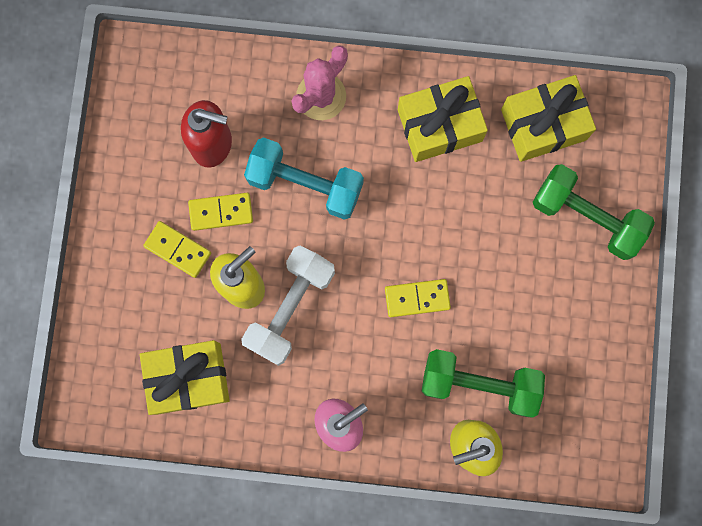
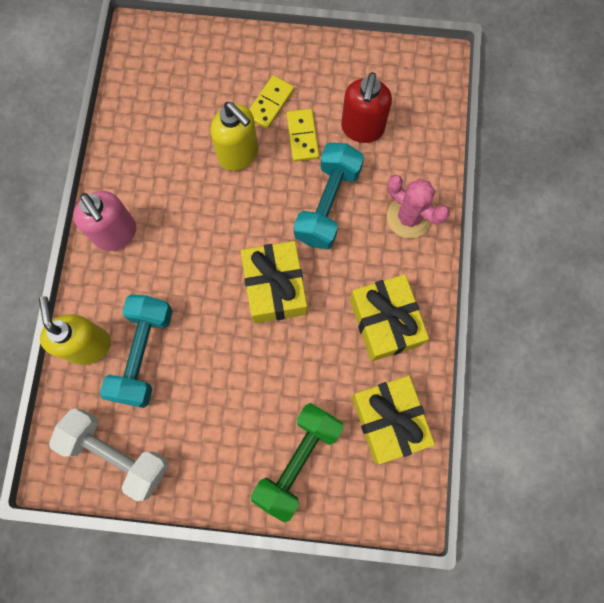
camera: 90 degrees right, 5 degrees down
(188, 378) = (161, 114): yellow gift -> yellow gift (275, 287)
(290, 308) = (218, 193): white dumbbell -> white dumbbell (116, 454)
(417, 298) = (223, 300): yellow domino -> none
(479, 383) = (143, 354): green dumbbell -> turquoise dumbbell

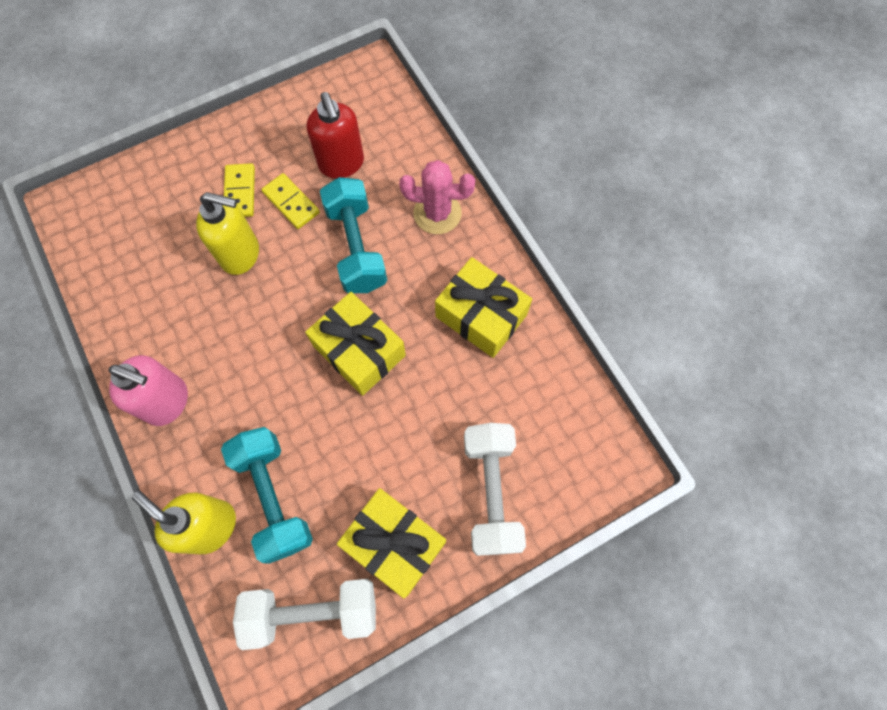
camera: 35 degrees left, 5 degrees down
(298, 461) = (491, 492): green dumbbell -> white dumbbell
(388, 420) = (546, 399): yellow gift -> yellow gift (394, 543)

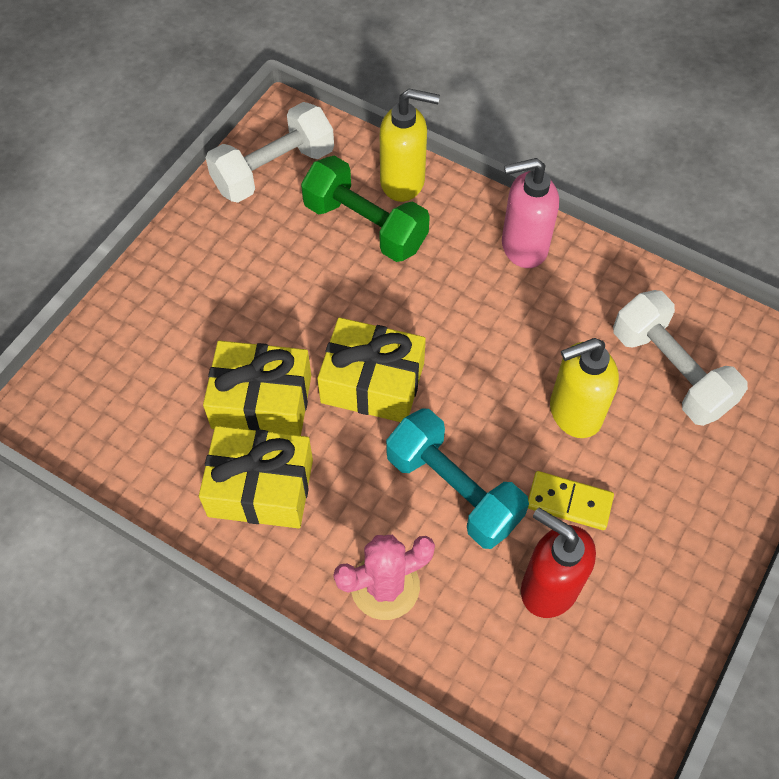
camera: 150 degrees right, 10 degrees down
(240, 192) = (637, 482): yellow domino -> none
(274, 497) = (365, 226): turquoise dumbbell -> green dumbbell
(394, 543) = (232, 244): yellow gift -> yellow gift (262, 401)
(491, 492) = (161, 325): white dumbbell -> white dumbbell (670, 372)

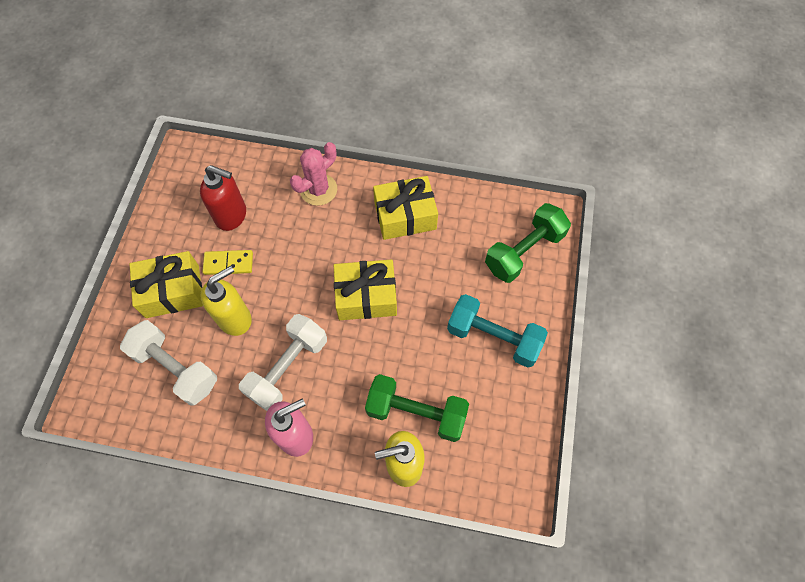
camera: 160 degrees right, 5 degrees up
(113, 372) = (524, 251): none -> green dumbbell
(262, 401) = (428, 263): yellow gift -> yellow gift (172, 291)
(273, 170) = (505, 439): white dumbbell -> white dumbbell (288, 368)
(453, 490) = (297, 248): turquoise dumbbell -> turquoise dumbbell (493, 337)

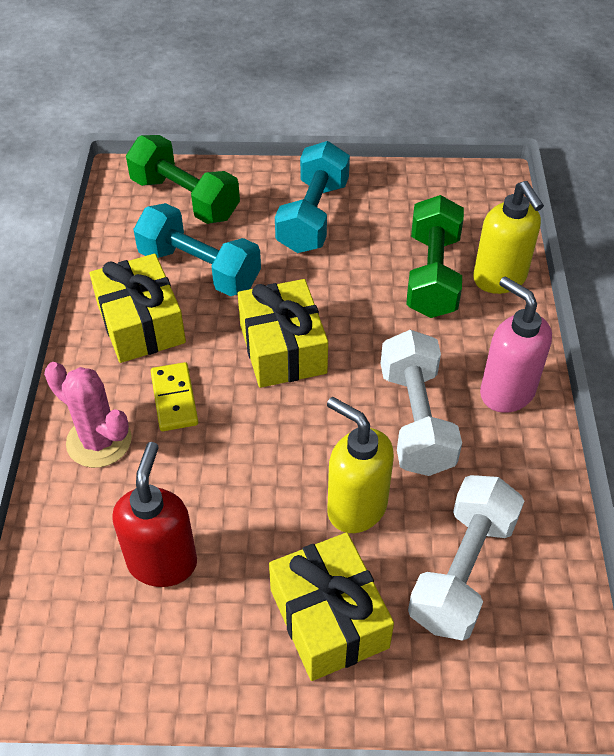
camera: 100 degrees left, 15 degrees down
(228, 263) = (259, 542): yellow domino -> yellow domino (174, 399)
(288, 368) = (416, 420): white dumbbell -> white dumbbell turned 60 degrees clockwise
(449, 254) = (199, 269): none -> turquoise dumbbell

